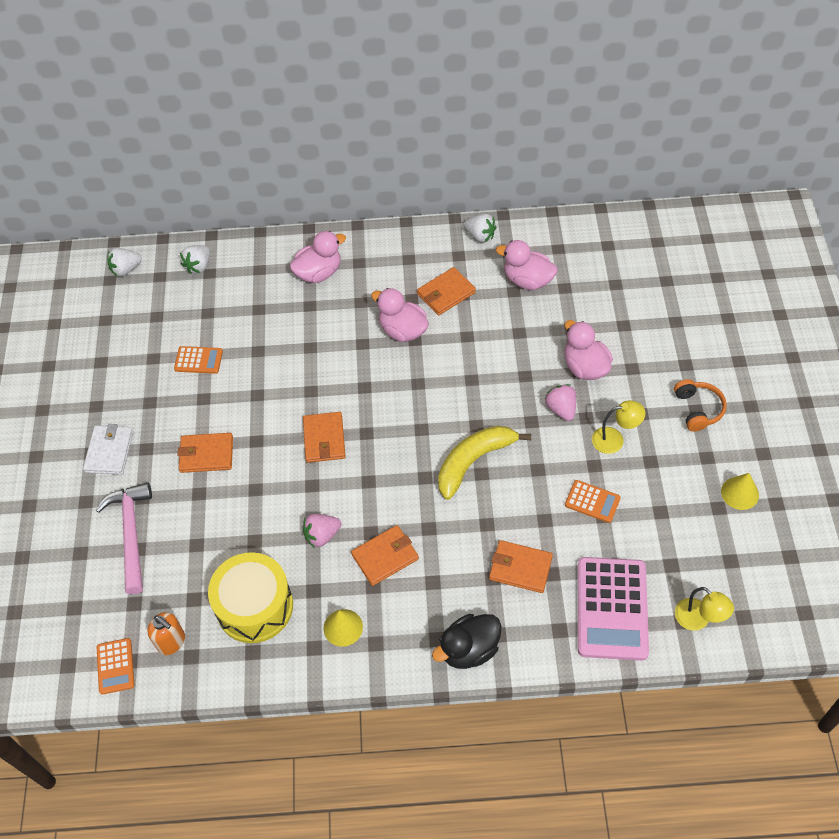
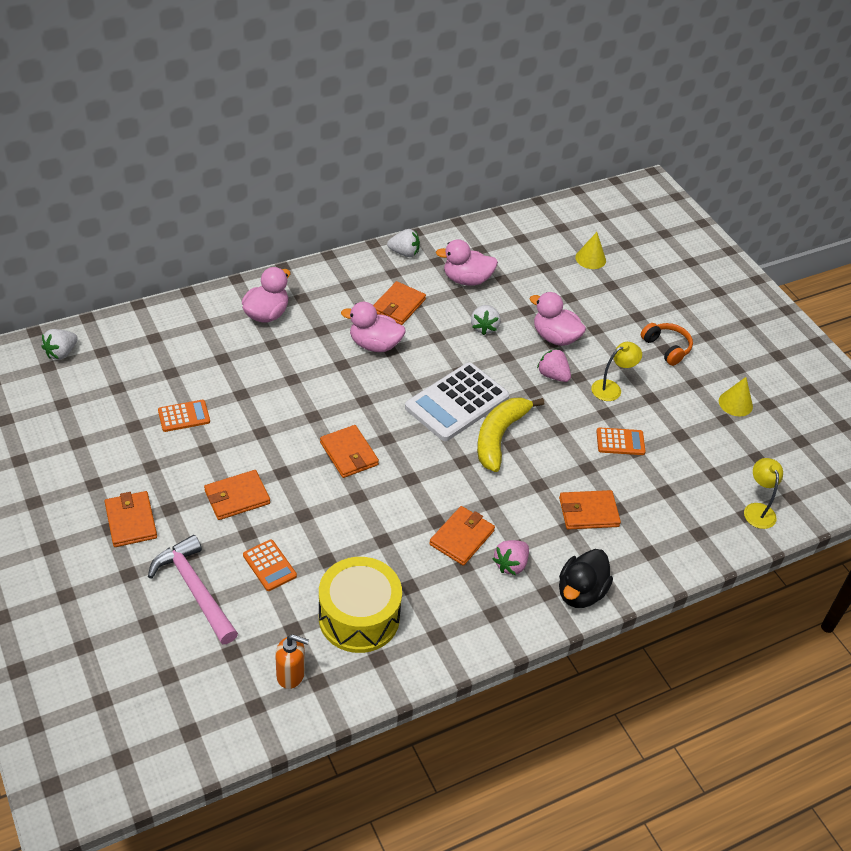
camera: 30 degrees left, 10 degrees down
(109, 451) = (131, 521): white wallet -> orange wallet
(115, 666) = (243, 716): orange calculator -> orange calculator (269, 565)
(199, 266) = (139, 334): white strawberry -> white strawberry (484, 327)
(322, 535) = (392, 536): pink strawberry -> pink strawberry (511, 564)
(343, 627) = (455, 609): yellow cone -> yellow cone (590, 259)
(451, 413) = (457, 402): none -> white calculator
(612, 608) = (683, 522): pink calculator -> none
(698, 620) = (757, 510): yellow lamp -> yellow lamp turned 120 degrees counterclockwise

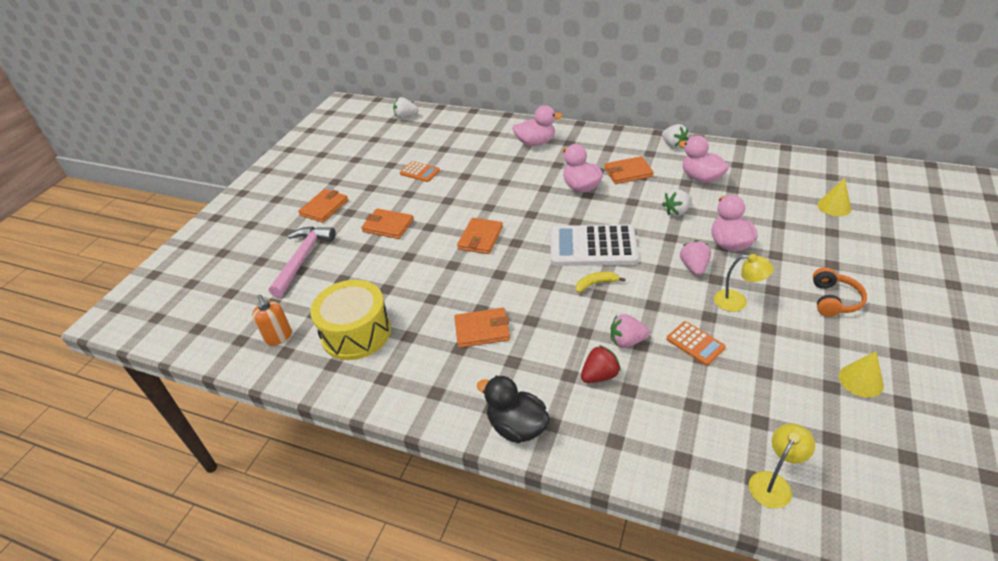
camera: 55 degrees right, 5 degrees down
(269, 565) = (353, 271): orange calculator -> none
(499, 437) = (596, 284): yellow banana -> yellow banana, size x0.49
(511, 564) = (491, 370): pink strawberry -> pink strawberry (627, 341)
(580, 592) = (517, 427): black duck -> black duck turned 45 degrees clockwise
(588, 512) = (599, 375): orange wallet -> red strawberry

